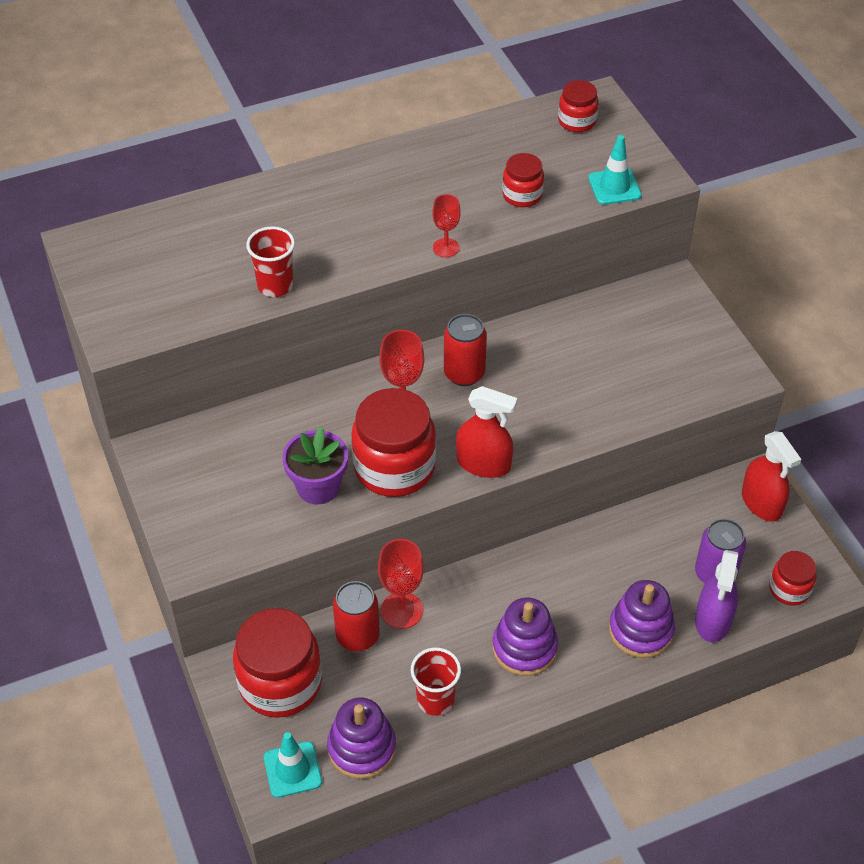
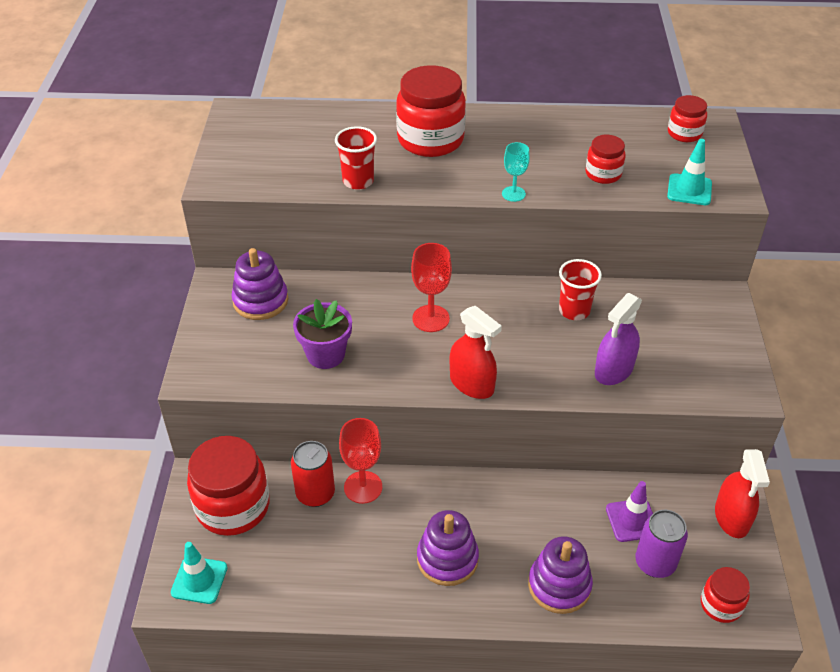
camera: 25 degrees right, 5 degrees down
(362, 748) = (264, 586): purple stacking toy -> purple stacking toy (260, 301)
(394, 467) = (396, 361): red jar -> red jar (430, 140)
(435, 700) = (347, 572): red cup -> red cup (574, 311)
(446, 248) = (513, 194): red goblet -> turquoise goblet
(464, 373) = (497, 309): red can -> none
(675, 541) = (632, 520): none -> purple traffic cone
(713, 620) = (632, 603): purple spray bottle -> purple spray bottle (614, 370)

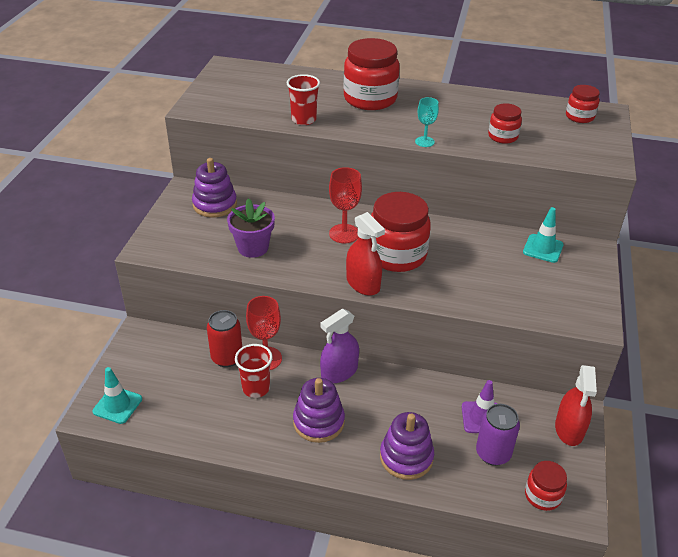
camera: 10 degrees right, 5 degrees down
(233, 506) = (160, 357): red jar -> red jar (397, 255)
(574, 311) = (463, 243): red cup -> red cup (256, 388)
(614, 370) = (484, 290): purple spray bottle -> purple spray bottle (339, 372)
(689, 190) = (572, 155): turquoise traffic cone -> turquoise traffic cone (543, 248)

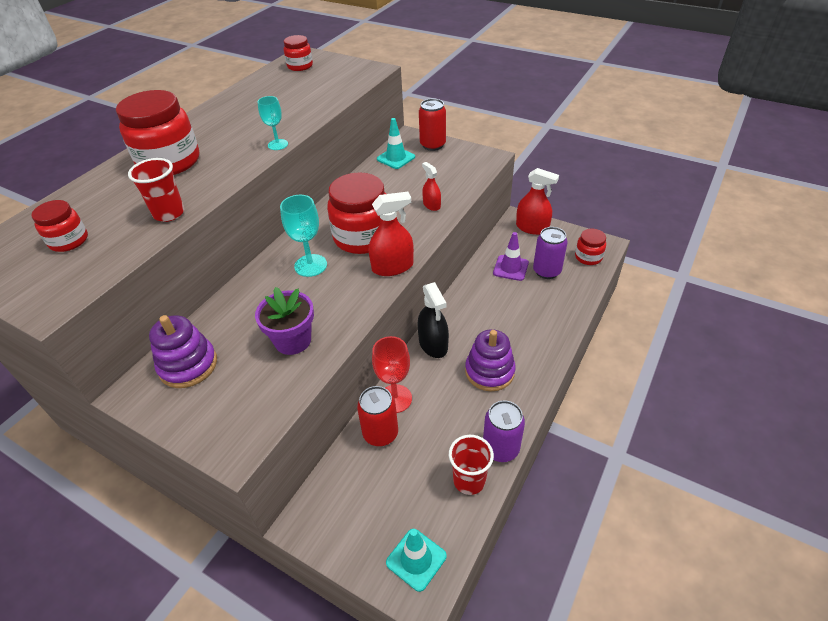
camera: 70 degrees left, 5 degrees up
(229, 444) = (500, 448): none -> purple can
(256, 388) = (433, 414): red cup -> red cup (469, 480)
(339, 372) = (433, 344): purple spray bottle -> black spray bottle
(344, 234) = (310, 265): red goblet -> turquoise goblet
(406, 457) = (541, 321): purple stacking toy -> none
(472, 292) = (431, 205): none -> red spray bottle
(503, 136) = (301, 104): red jar -> red jar (69, 241)
(589, 271) = (432, 145): none -> red can

